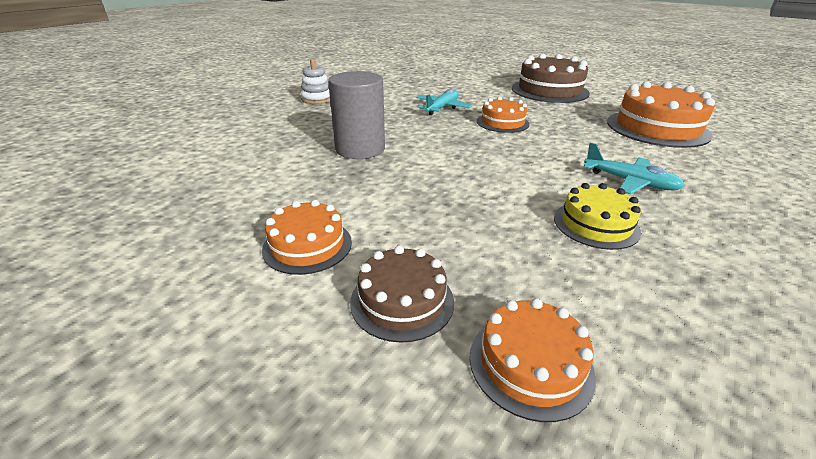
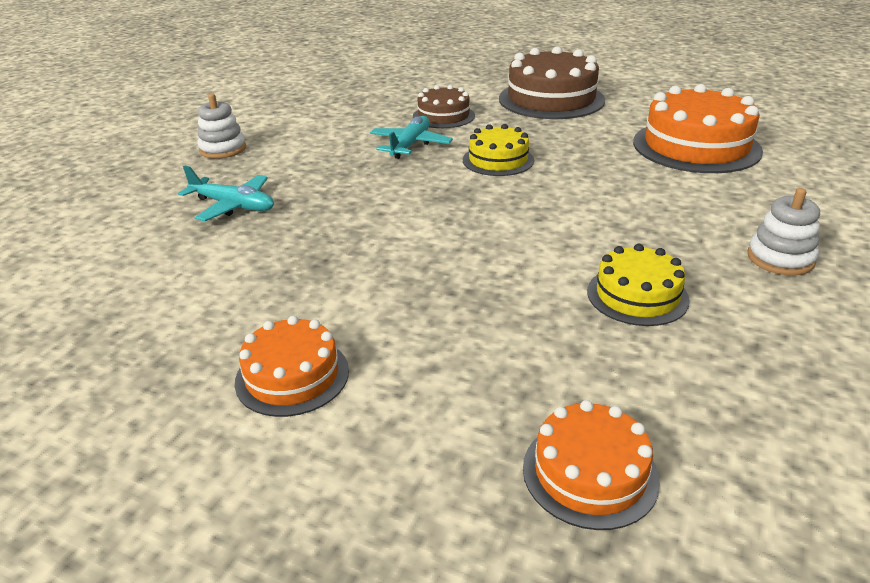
camera: 10 degrees left, 0 degrees up
(360, 149) = (315, 226): grey cylinder -> none
(402, 301) = (431, 427): brown cake -> brown cake (443, 116)
(502, 122) = (498, 160): orange cake -> yellow cake
(630, 182) = (670, 231): turquoise plane -> turquoise plane (233, 206)
(725, 212) = (780, 258): none -> white stacking toy

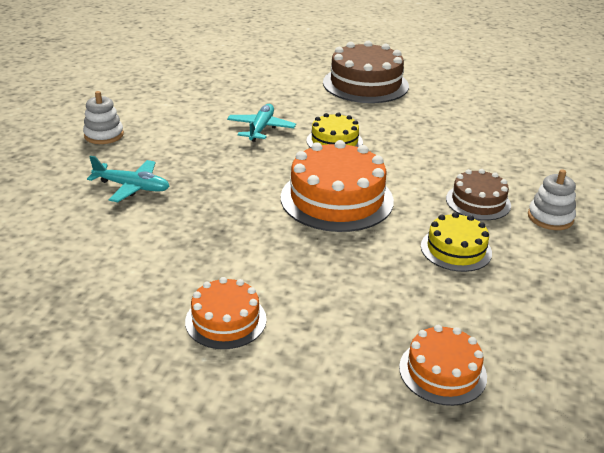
camera: 10 degrees left, 0 degrees up
(443, 116) = (281, 101): brown cake -> brown cake (478, 202)
(696, 146) = (483, 126): orange cake -> orange cake (336, 199)

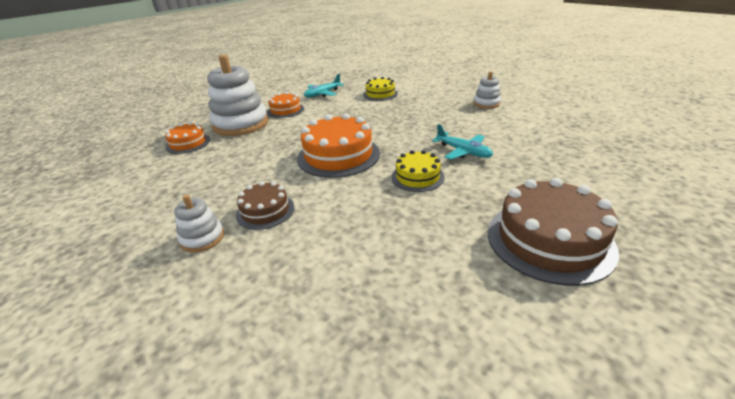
camera: 125 degrees right, 0 degrees up
(132, 187) = (414, 105): turquoise plane -> turquoise plane (322, 94)
(325, 347) = (241, 124): none -> white stacking toy
(456, 249) = (239, 178): yellow cake -> yellow cake (380, 94)

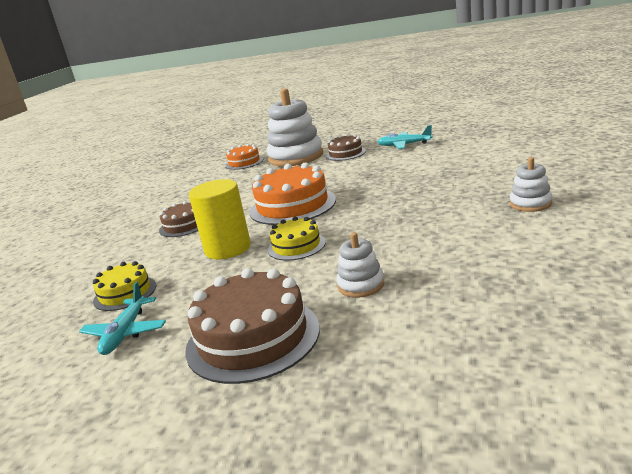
camera: 55 degrees right, 10 degrees down
(202, 238) = (137, 227): white stacking toy -> white stacking toy (361, 285)
(285, 110) = (345, 153): orange cake -> brown cake
(366, 204) = (228, 248): none -> yellow cylinder
(380, 94) = (450, 159): yellow cake -> yellow cake (125, 293)
(463, 152) = (377, 242): turquoise plane -> turquoise plane (125, 333)

